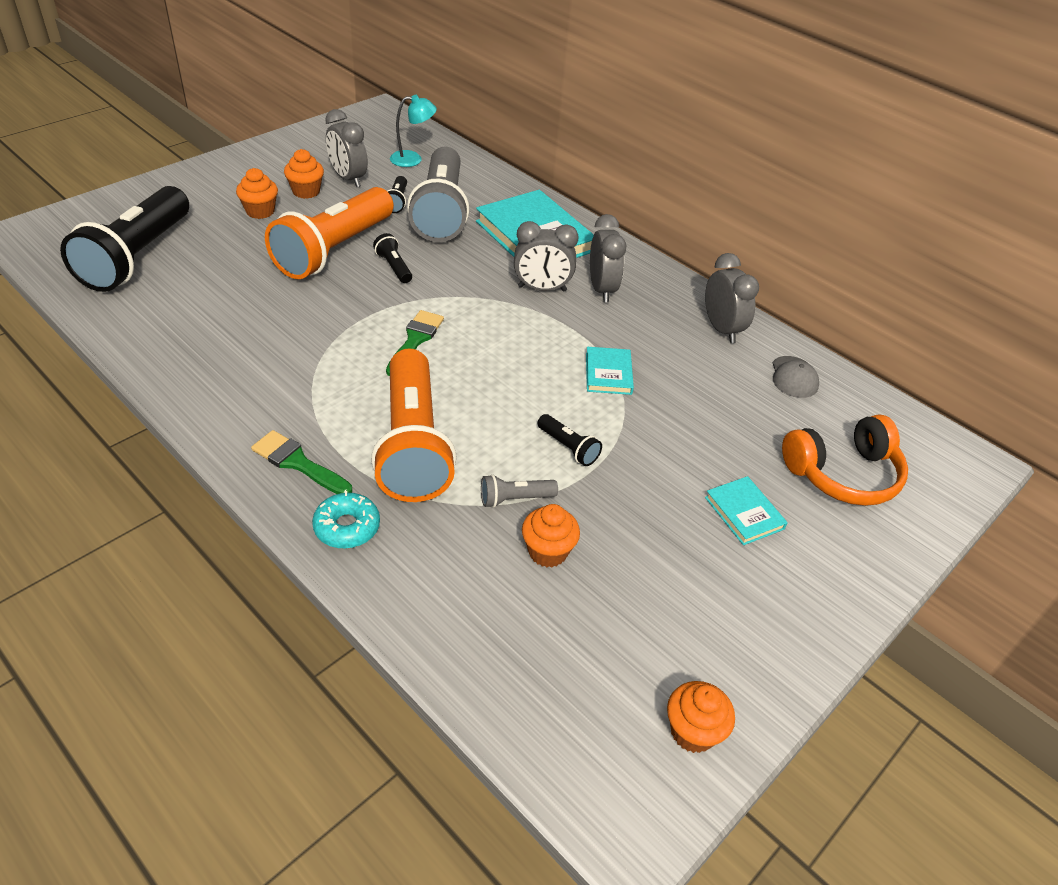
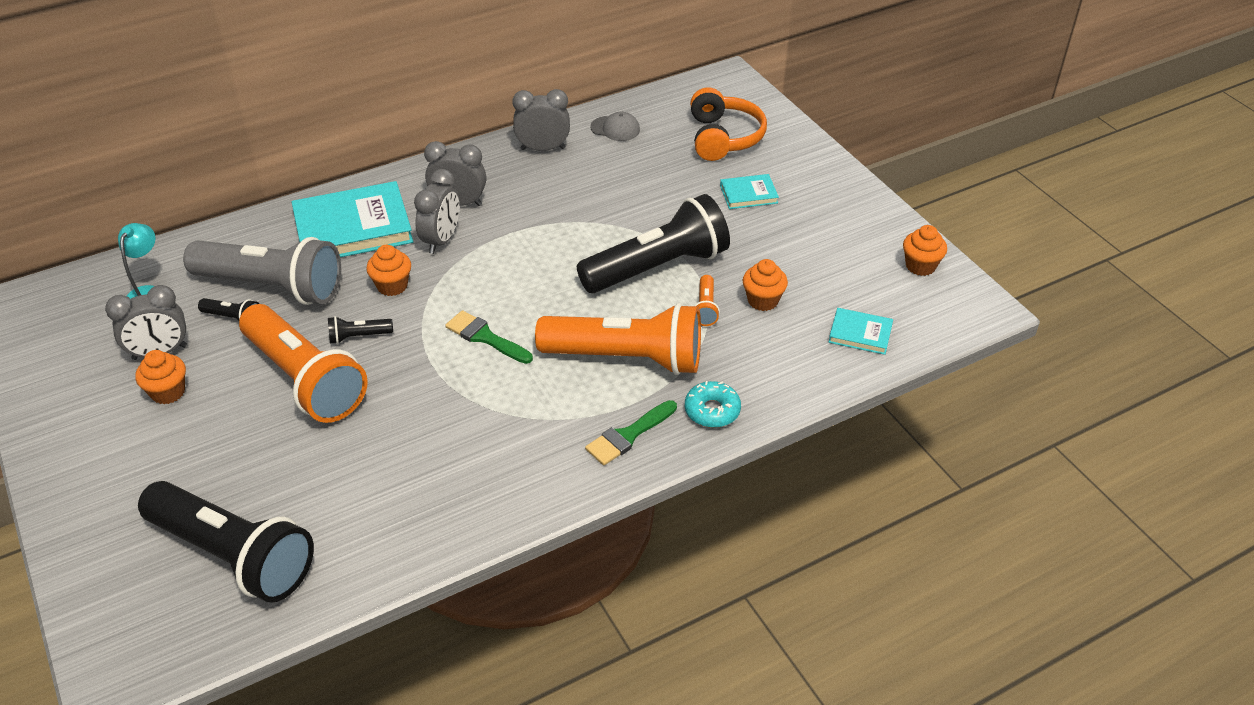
camera: 70 degrees left, 0 degrees up
(260, 211) = (190, 436): orange cupcake -> orange cupcake (392, 286)
(515, 499) = (705, 308): grey flashlight -> orange flashlight
(568, 447) = (657, 267): black flashlight -> black flashlight, size x2.50
(608, 373) = (576, 225): turquoise book -> turquoise book (860, 334)

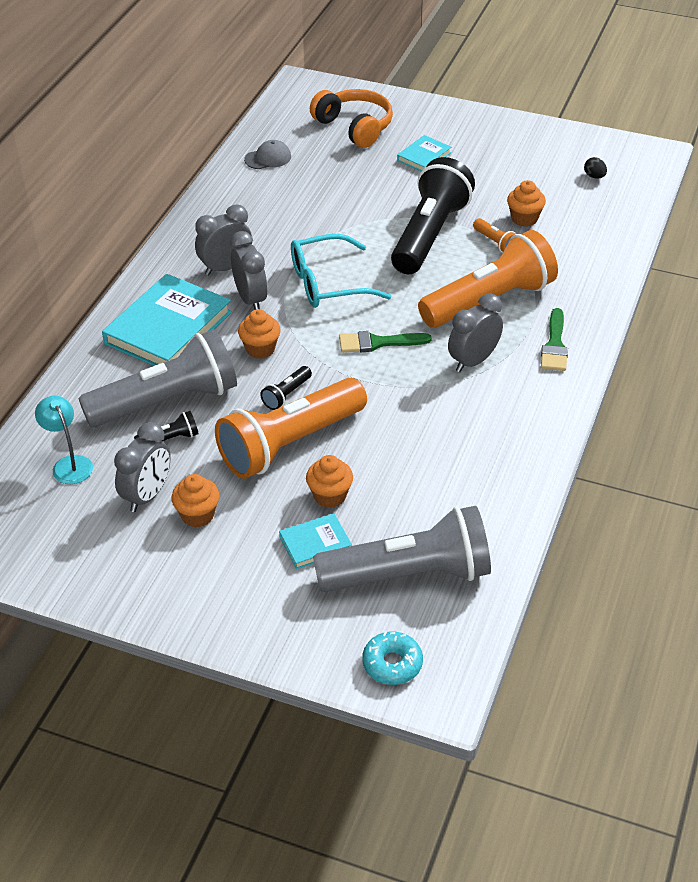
camera: 40 degrees left, 0 degrees up
(234, 555) = (409, 574): black flashlight -> grey flashlight
(305, 379) = (290, 444): orange flashlight -> orange flashlight turned 135 degrees clockwise
(517, 261) = (328, 283): none -> turquoise glasses
(543, 148) = (233, 198): grey clock -> grey clock (473, 361)
(712, 410) = (583, 301): turquoise donut -> turquoise donut (392, 664)
(860, 334) = (607, 206): turquoise book -> turquoise book (315, 543)
(887, 297) = (594, 176): none -> black egg
(920, 266) = (588, 147): orange cupcake -> orange cupcake (330, 496)

